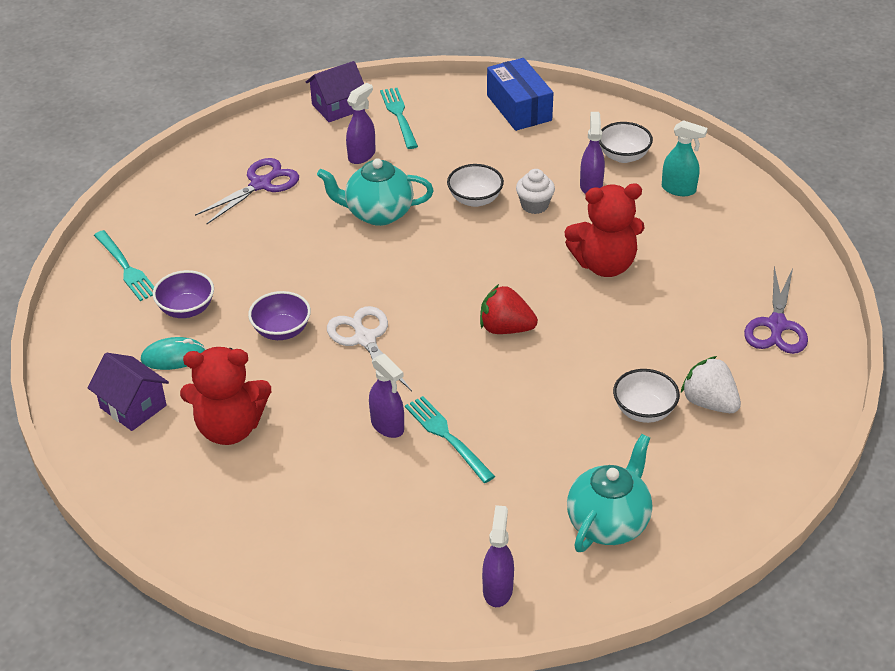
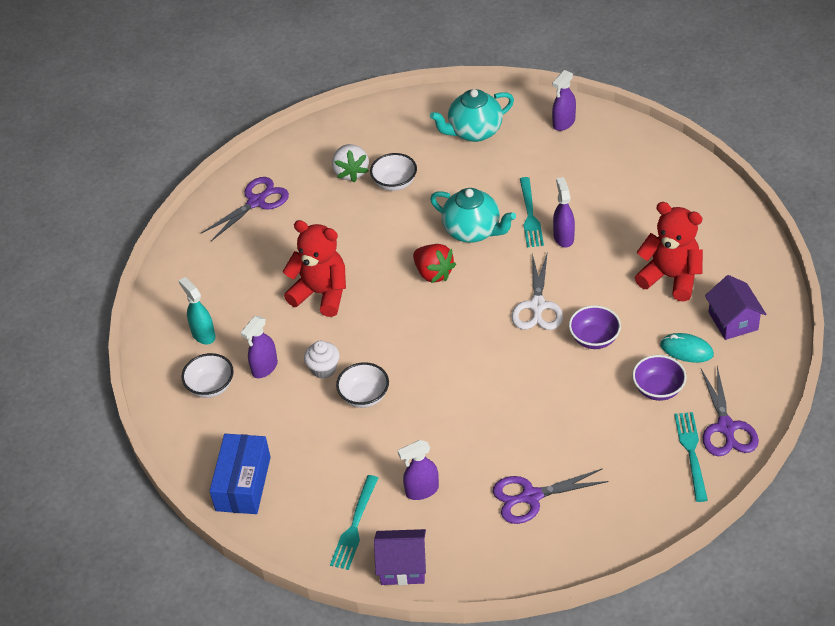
camera: 145 degrees left, 5 degrees up
(99, 301) = (726, 427): none -> purple scissors
(378, 213) = (452, 417): turquoise teapot -> turquoise teapot (473, 231)

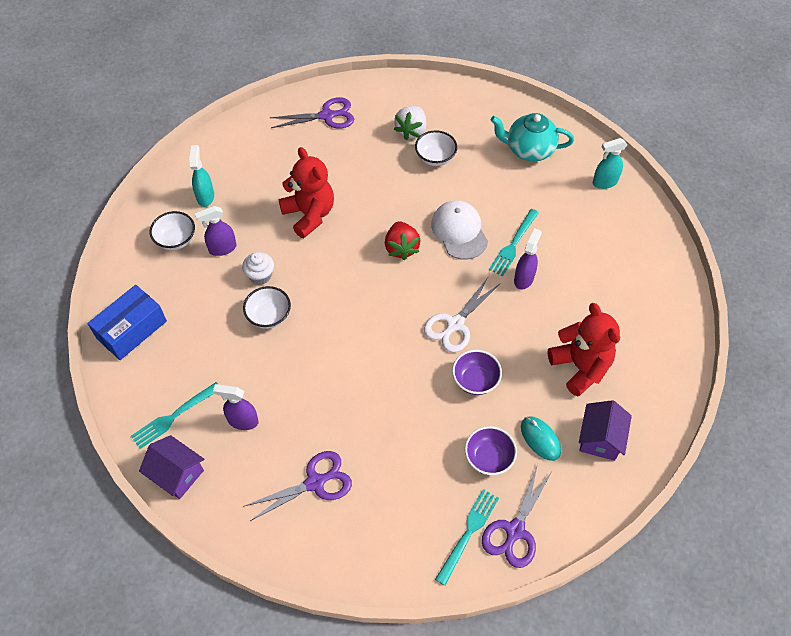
camera: 30 degrees right, 10 degrees up
(473, 231) = (459, 231): turquoise teapot -> white cap
(531, 496) = (315, 483): purple scissors -> purple scissors turned 135 degrees clockwise
(563, 123) = (604, 182): purple spray bottle -> turquoise spray bottle

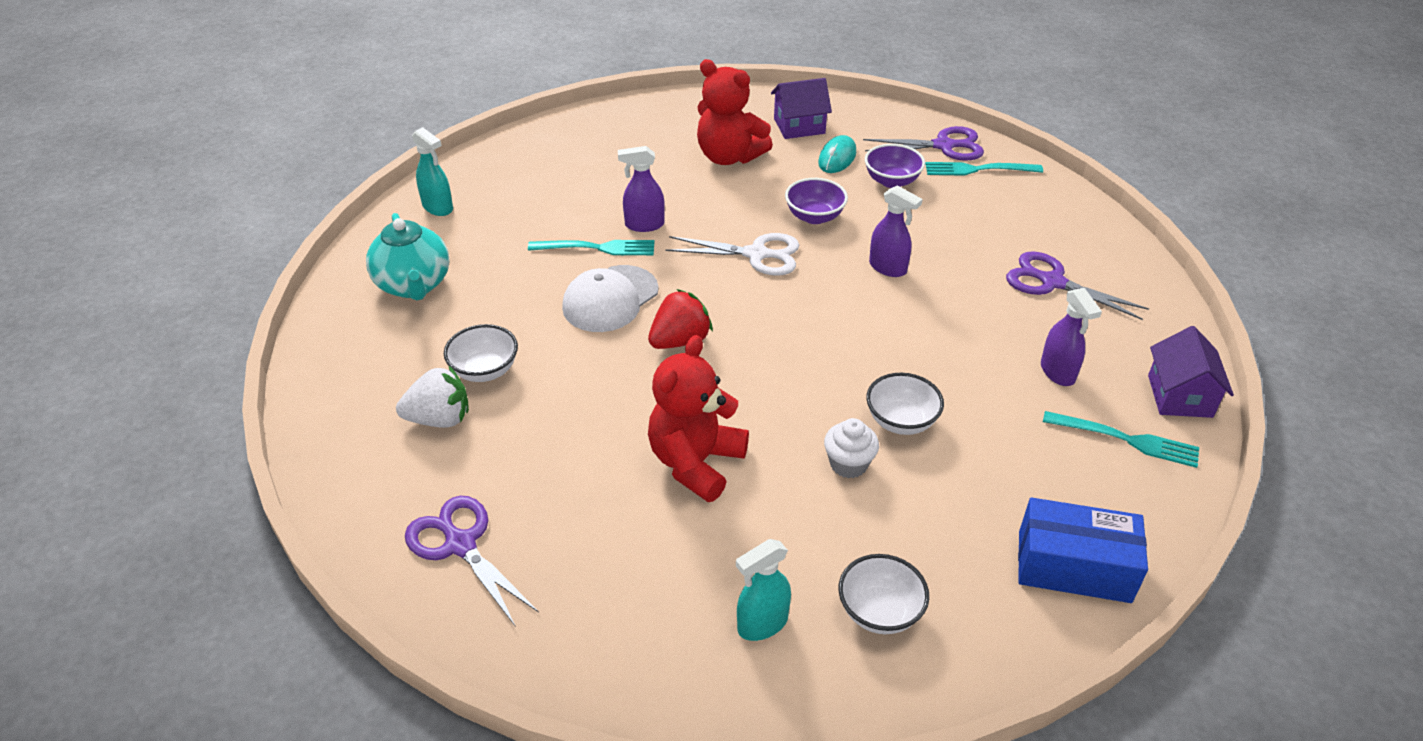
camera: 120 degrees left, 15 degrees down
(222, 248) = (842, 537): purple spray bottle -> purple spray bottle (888, 268)
(580, 367) = (729, 156): red teddy bear -> red teddy bear turned 90 degrees counterclockwise

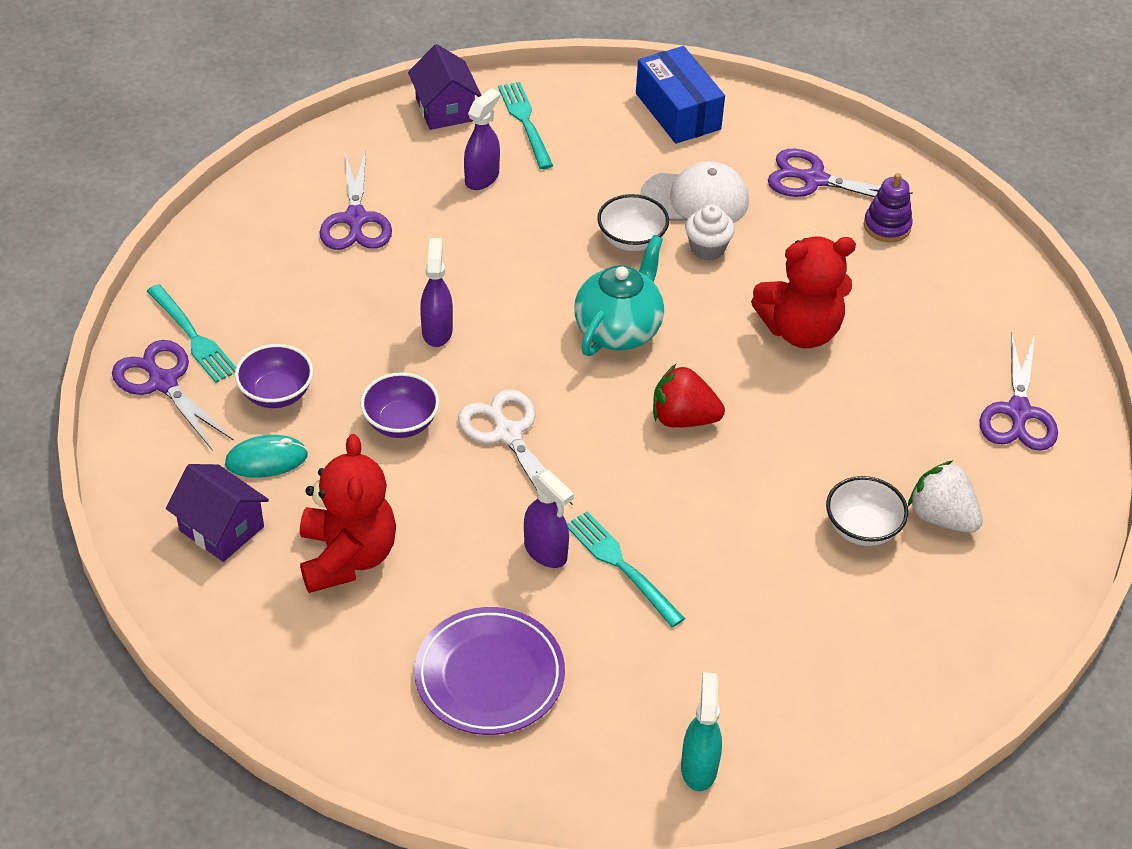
camera: 130 degrees left, 5 degrees up
(414, 285) = (828, 677): turquoise teapot -> turquoise teapot (619, 330)
(589, 168) = (489, 675): none -> purple plate
(610, 299) = (682, 503): white cap -> white cap (695, 199)
(762, 624) = (887, 226): turquoise spray bottle -> purple stacking toy
(879, 611) = (814, 180): white bowl -> purple scissors
(1180, 396) = (445, 109): purple house -> purple house turned 75 degrees counterclockwise

